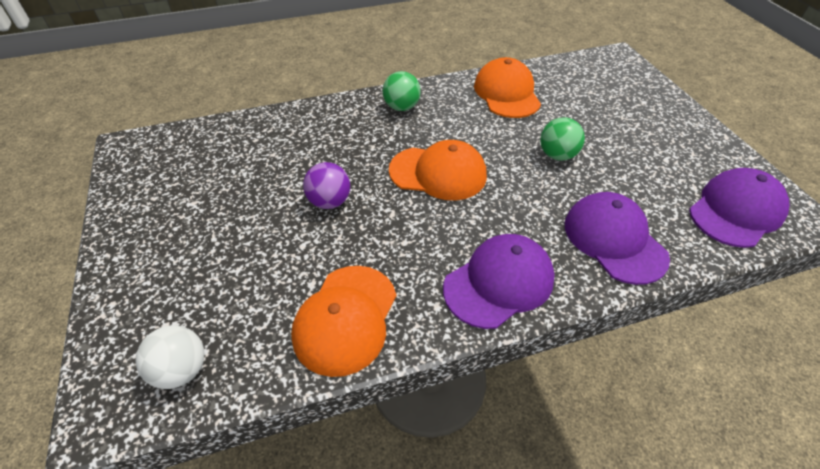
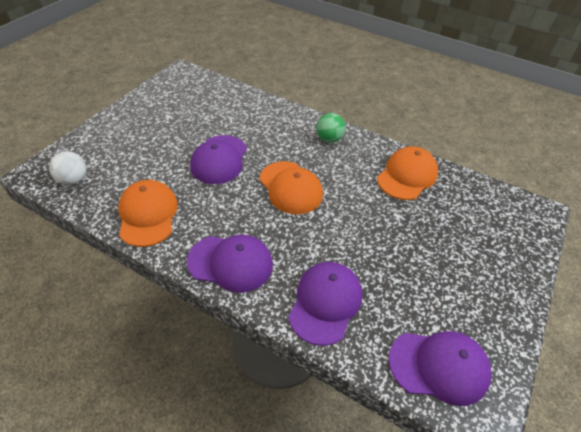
camera: 45 degrees right, 0 degrees up
(329, 202) = (219, 159): purple ball -> purple cap
(345, 319) = (148, 215): orange cap -> orange cap turned 105 degrees clockwise
(557, 155) = (375, 233): green ball -> none

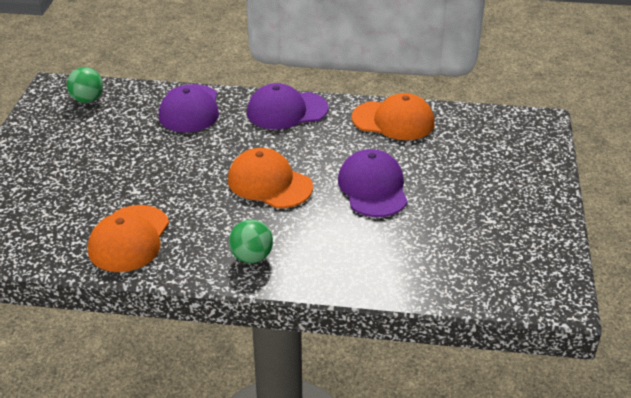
camera: 160 degrees right, 10 degrees down
(73, 180) = (498, 125): white ball -> none
(148, 215) = (393, 121): orange cap -> orange cap turned 45 degrees counterclockwise
(439, 366) = (87, 99): purple cap -> green ball

